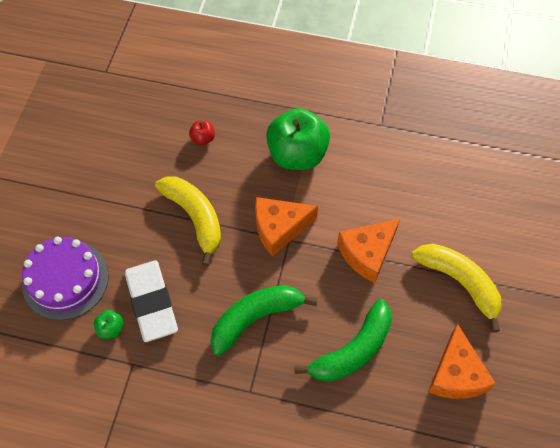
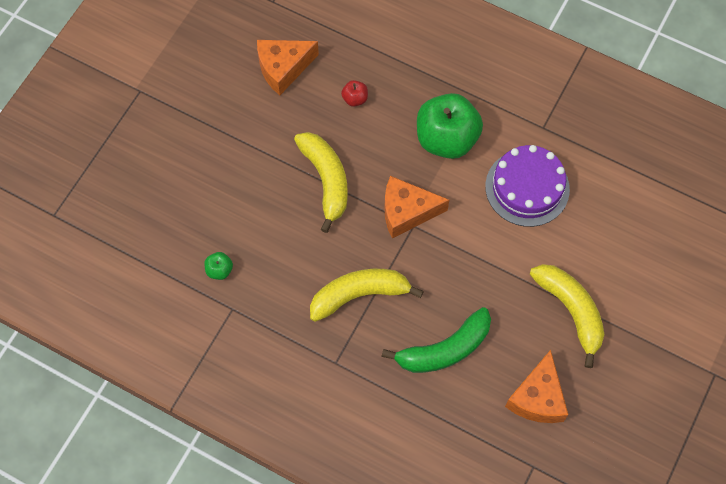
camera: 15 degrees right, 5 degrees up
(65, 279) = (187, 212): purple cake -> purple cake (527, 188)
(151, 302) = (263, 254): white eraser -> none
(255, 318) = (359, 295): green banana -> yellow banana
(367, 253) = (487, 259): orange cheese -> orange cheese (283, 68)

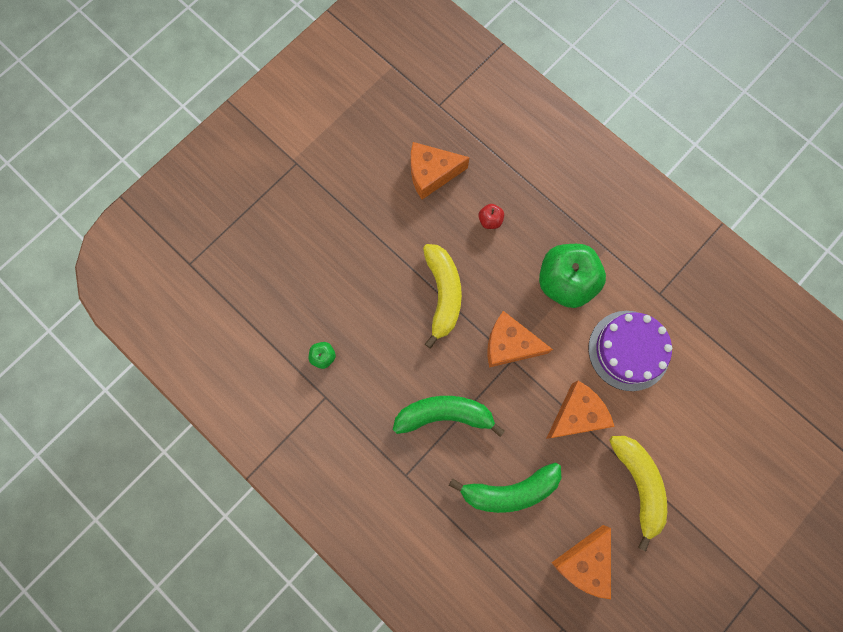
camera: 15 degrees right, 10 degrees up
(359, 295) = (444, 415): yellow banana -> green banana
(492, 261) = (577, 414): none -> orange cheese

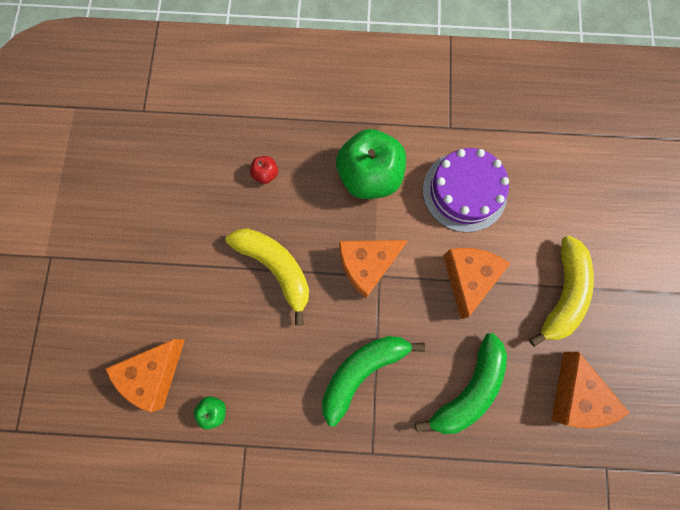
camera: 40 degrees left, 0 degrees up
(431, 174) = (183, 173): orange cheese -> orange cheese (153, 373)
(638, 484) = (562, 294): yellow banana -> yellow banana turned 75 degrees clockwise

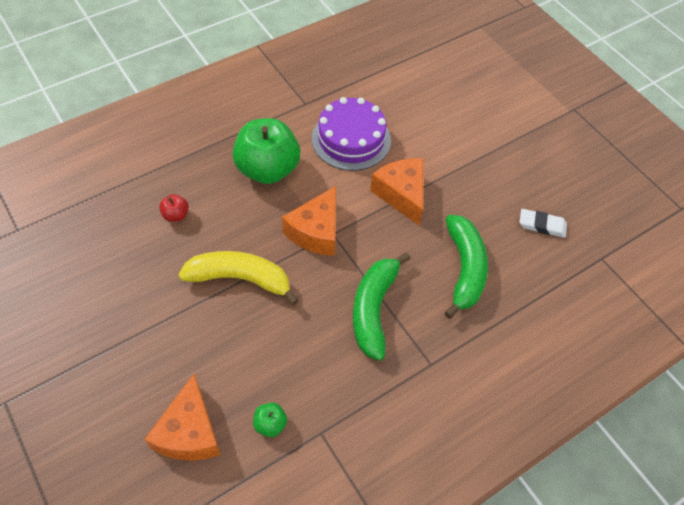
camera: 40 degrees left, 20 degrees down
(562, 294) = (477, 165): yellow banana -> none
(575, 396) = (542, 225): orange cheese -> white eraser

